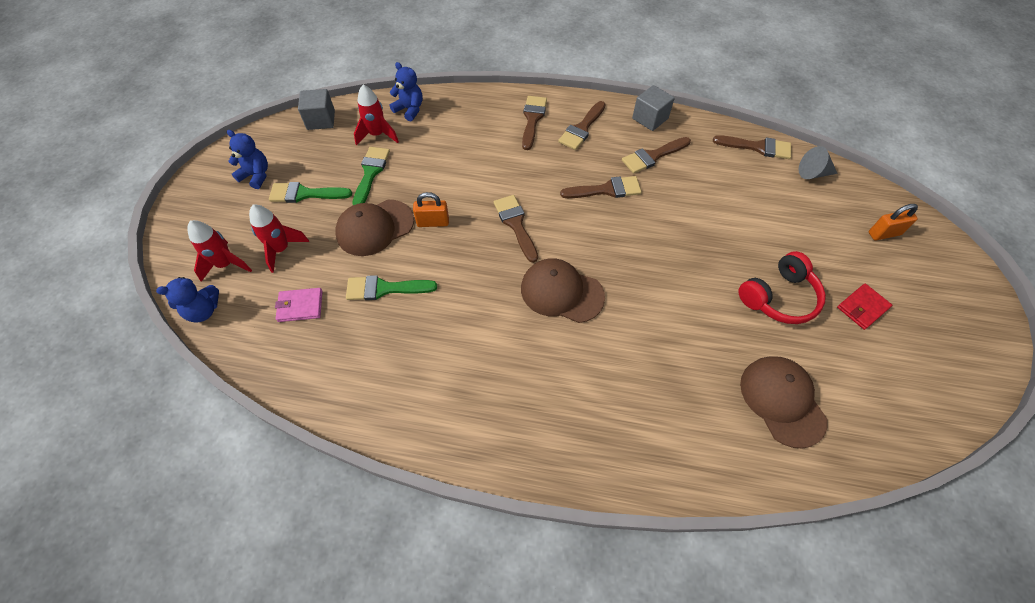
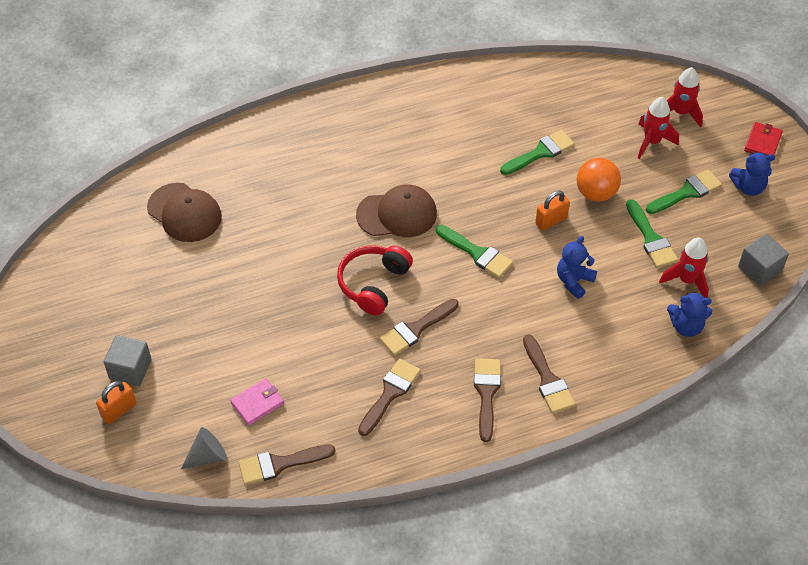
camera: 150 degrees right, 5 degrees down
(203, 311) = (657, 79): blue teddy bear -> blue teddy bear (574, 281)
(300, 306) = (591, 113): pink wallet -> pink wallet (257, 403)
(375, 227) = (596, 193): brown cap -> orange ball
(515, 224) = (477, 253): brown brush -> green brush
(650, 118) = (419, 446): grey cube -> grey cube (130, 369)
(779, 297) = (208, 294): red headphones -> red headphones (373, 284)
(862, 307) = (131, 319): red wallet -> red wallet (762, 142)

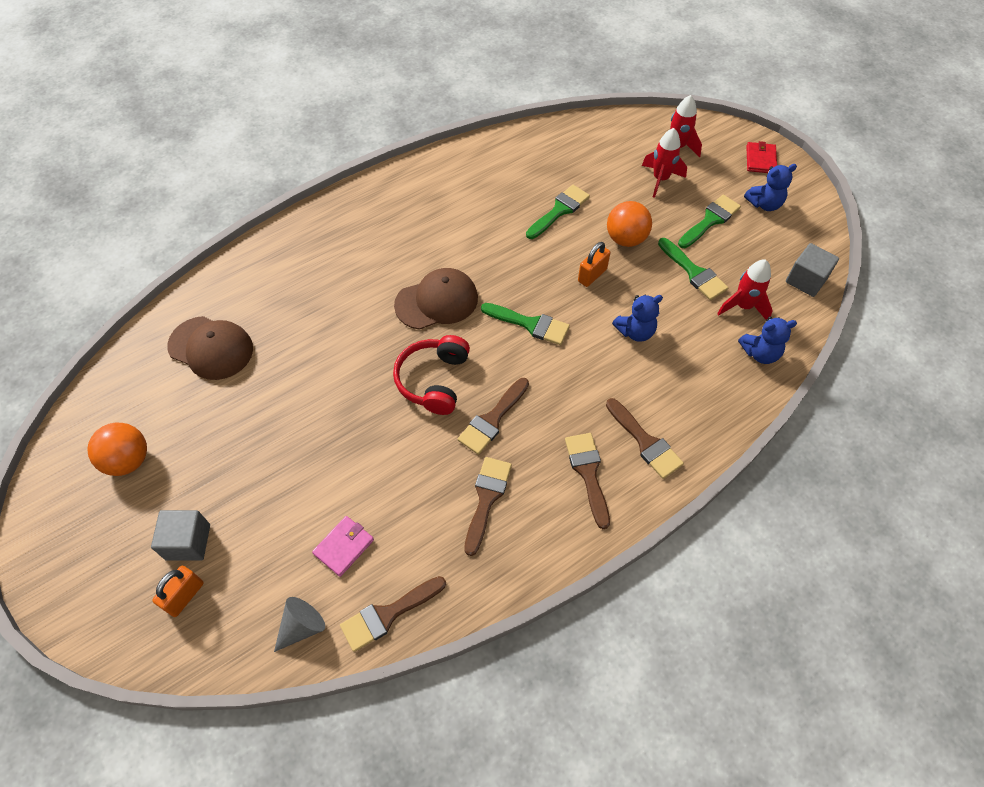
camera: 15 degrees left, 5 degrees up
(95, 292) = (128, 460): none -> orange ball
(574, 281) = (635, 331): blue teddy bear -> blue teddy bear turned 135 degrees counterclockwise

